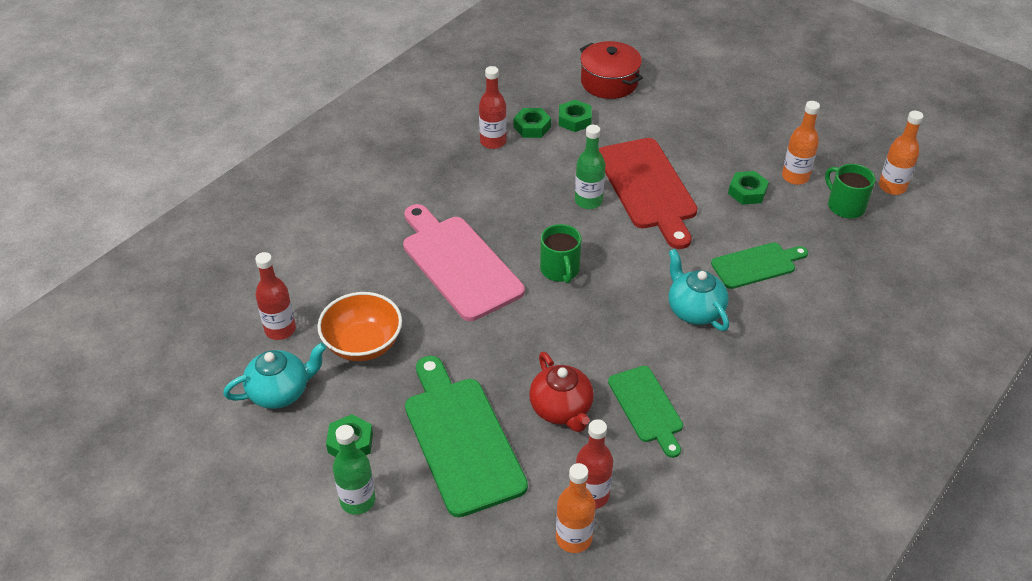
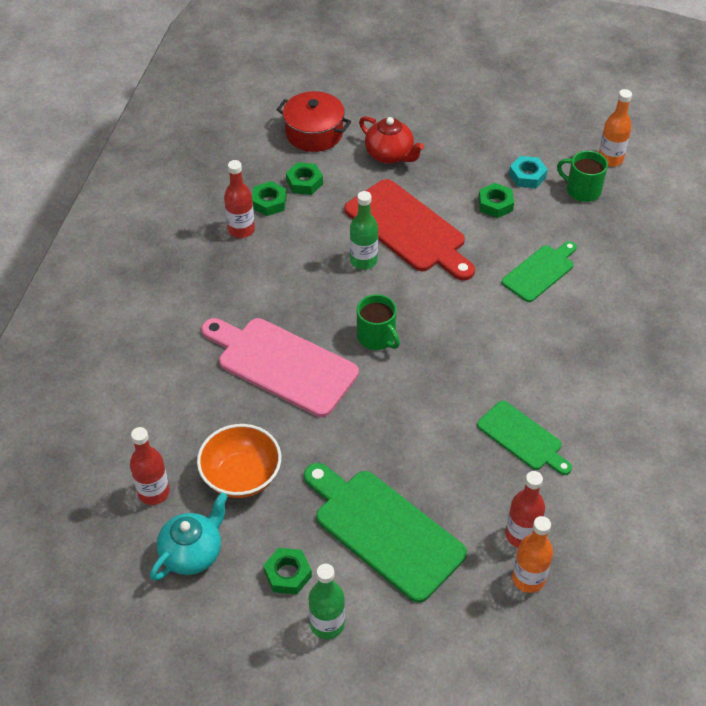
camera: 25 degrees left, 5 degrees up
(561, 409) = (453, 468): red teapot -> red teapot (390, 155)
(694, 310) = (512, 333): turquoise teapot -> none
(795, 177) = (527, 176): orange bottle -> turquoise nut

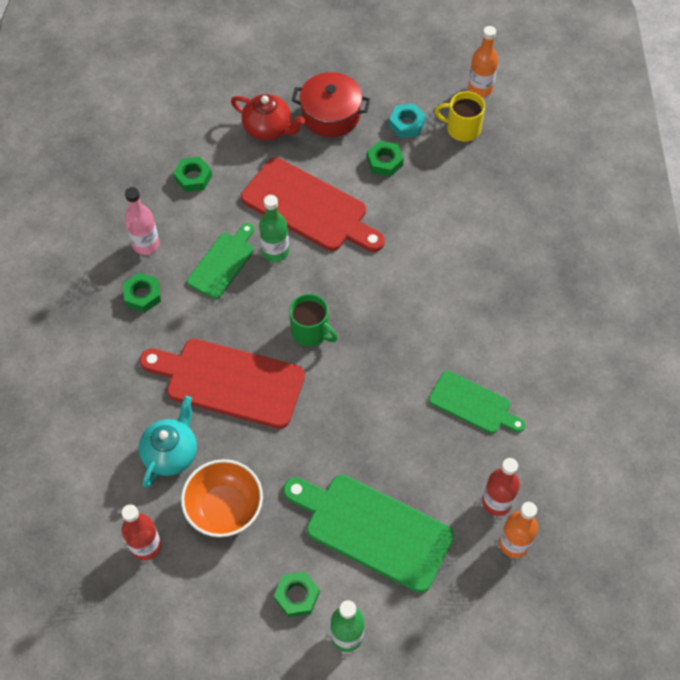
camera: 15 degrees left, 10 degrees up
(192, 553) = (202, 598): turquoise teapot -> turquoise teapot (171, 453)
(241, 230) = (146, 244): red bottle -> pink bottle
(269, 202) = (164, 208): green nut -> green nut (142, 295)
(282, 364) = (229, 382): pink cutting board -> red cutting board
(314, 133) = (186, 119): red pot -> red pot (331, 115)
(540, 272) = (445, 226): green cutting board -> green cutting board (223, 263)
(582, 190) = (462, 128): green mug -> yellow mug

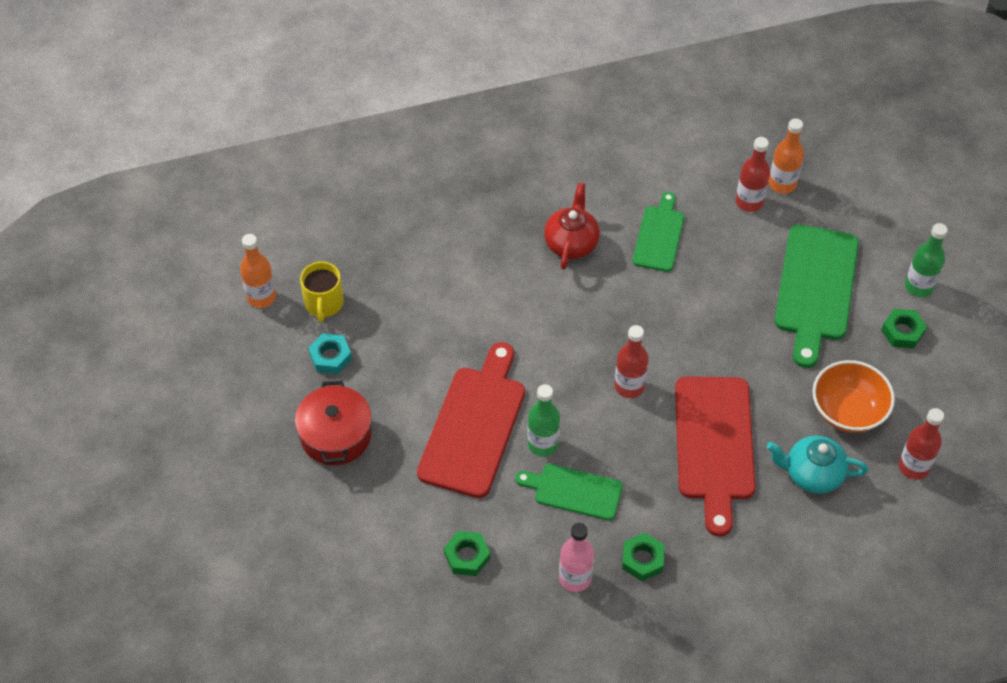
camera: 105 degrees left, 5 degrees down
(268, 128) = (372, 496): red teapot -> red teapot (571, 243)
(311, 331) = (629, 386): green mug -> red bottle
(384, 162) = (390, 367): green nut -> none

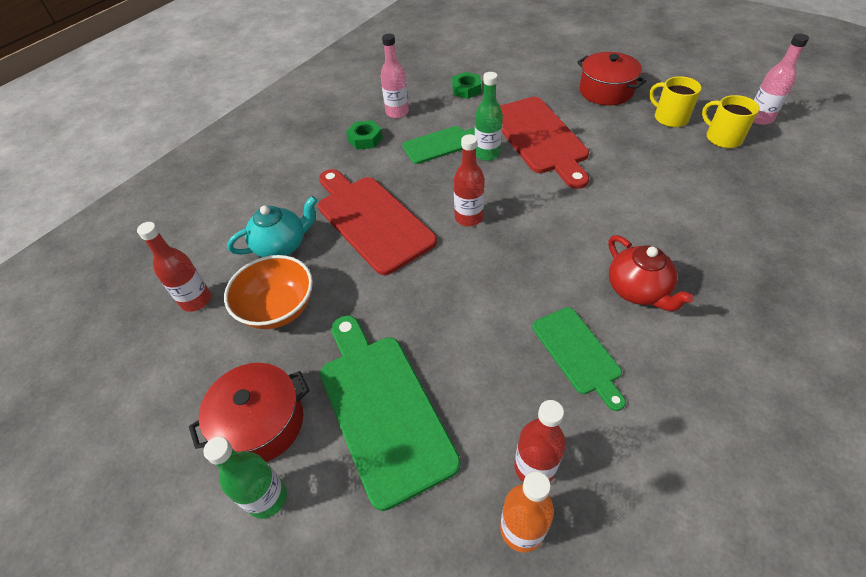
camera: 145 degrees right, 5 degrees down
(261, 297) = (759, 118): orange bottle -> pink bottle
(330, 357) = (669, 118): turquoise nut -> yellow mug
(902, 332) = (261, 423): green nut -> red pot

